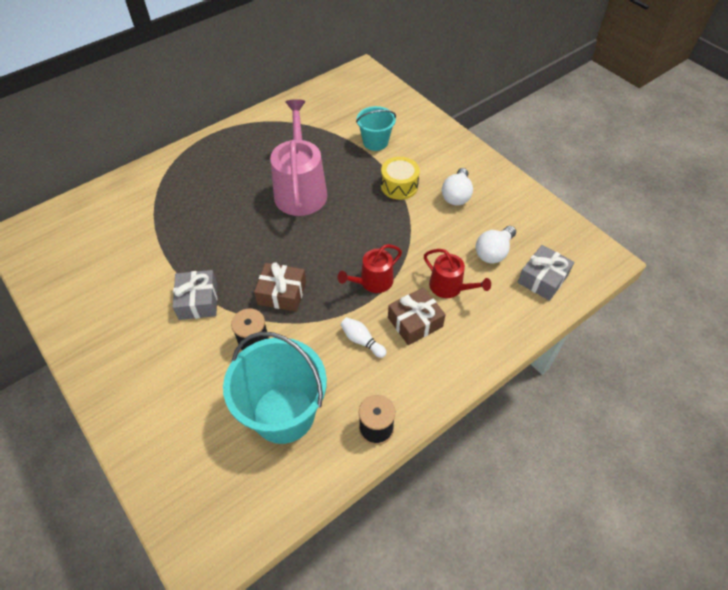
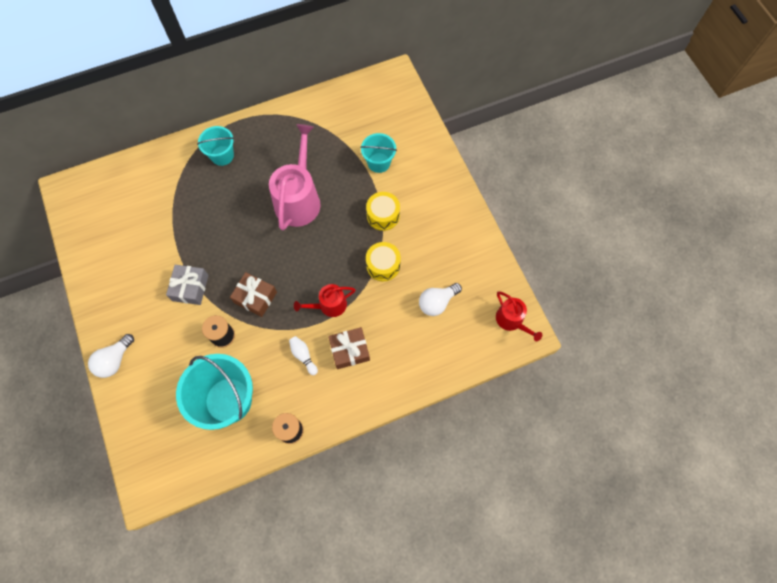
camera: 15 degrees right, 15 degrees up
(200, 168) = (222, 155): none -> turquoise bucket
(418, 230) = (383, 265): none -> yellow drum
(449, 287) = (388, 326): red watering can -> red watering can (511, 320)
(456, 195) = (428, 238): white light bulb -> white light bulb (115, 360)
(542, 279) = (467, 338): grey gift -> none

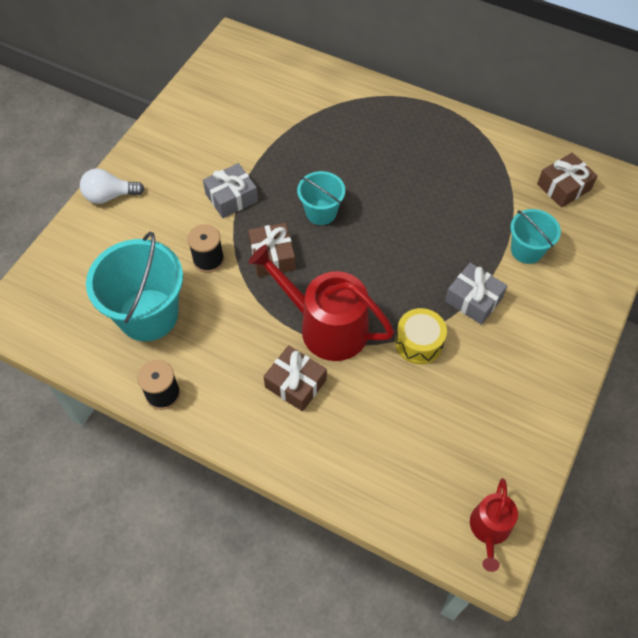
camera: 50 degrees right, 10 degrees down
(222, 155) = (386, 120): turquoise bucket -> turquoise bucket (321, 212)
(299, 199) = (410, 213): pink watering can -> none
(303, 356) = (251, 345): white bowling pin -> none
(329, 305) = (326, 327): red watering can -> red watering can, size x1.82
(358, 109) = (563, 187): none -> brown gift
(383, 215) = (473, 299): yellow drum -> grey gift
(437, 302) = (431, 429): white light bulb -> none

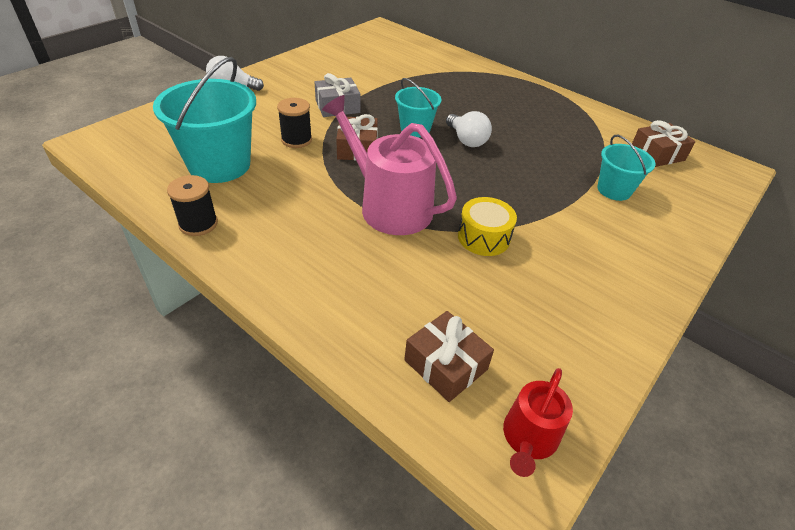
camera: 10 degrees right, 15 degrees down
(295, 383) = (339, 243): brown gift -> brown gift (445, 365)
(326, 327) = (389, 206): red watering can -> pink watering can
(376, 215) = (466, 140): none -> white light bulb
(473, 299) = (551, 215): grey gift -> none

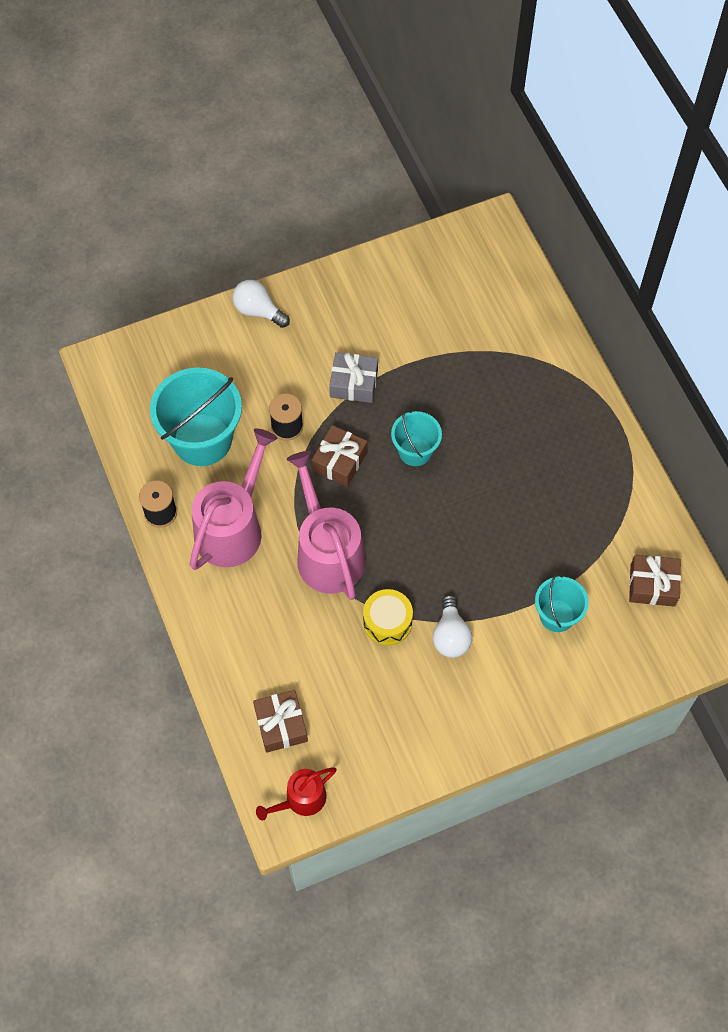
camera: 30 degrees right, 20 degrees up
(284, 214) = (232, 527): none -> pink watering can
(466, 140) = (458, 488): white light bulb -> white light bulb (450, 635)

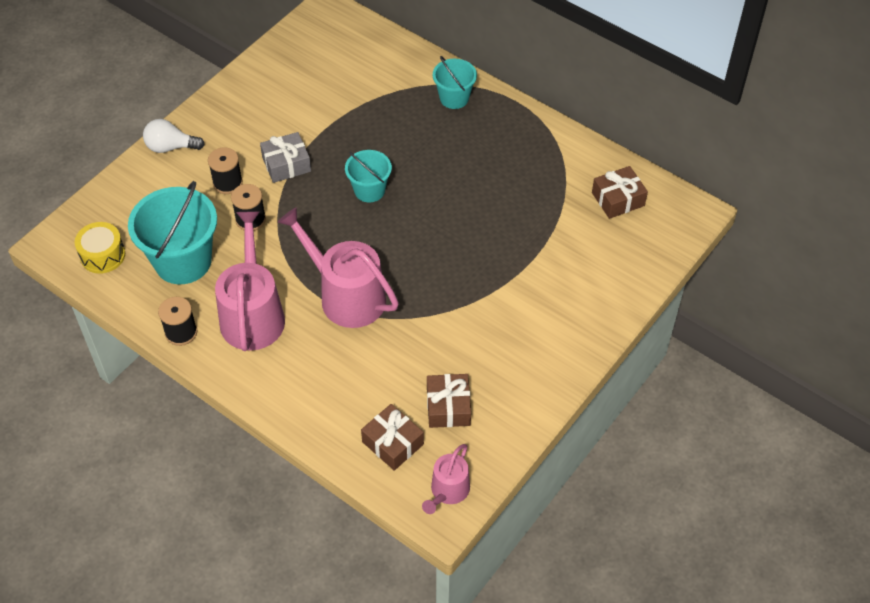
camera: 30 degrees left, 10 degrees down
(288, 376) = (227, 183): none -> black spool
(301, 799) = (448, 491): red watering can -> pink watering can
(339, 461) = (312, 225): brown gift -> brown gift (448, 407)
(387, 622) = (430, 323): yellow drum -> yellow drum (102, 255)
(450, 635) = (488, 308): white light bulb -> none
(557, 615) = (561, 254): turquoise bucket -> turquoise bucket (454, 98)

